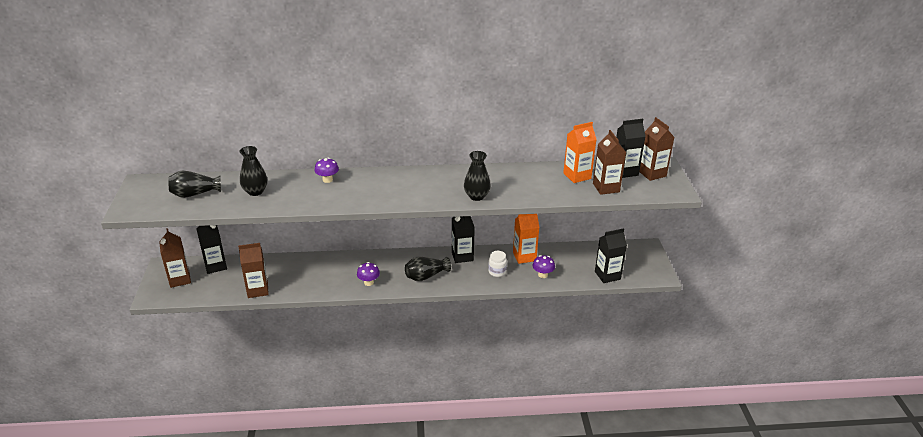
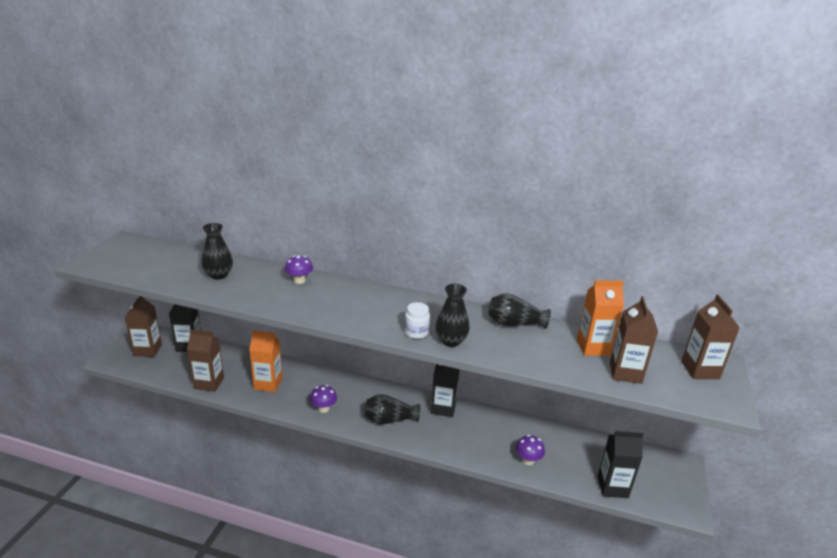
camera: 20 degrees right, 5 degrees down
(195, 194) = (161, 263): black vase -> black vase (514, 323)
(497, 272) = (473, 439): white jar -> white jar (416, 332)
(524, 256) = (516, 429): orange carton -> orange carton (268, 384)
(625, 171) = (662, 358): black carton -> none

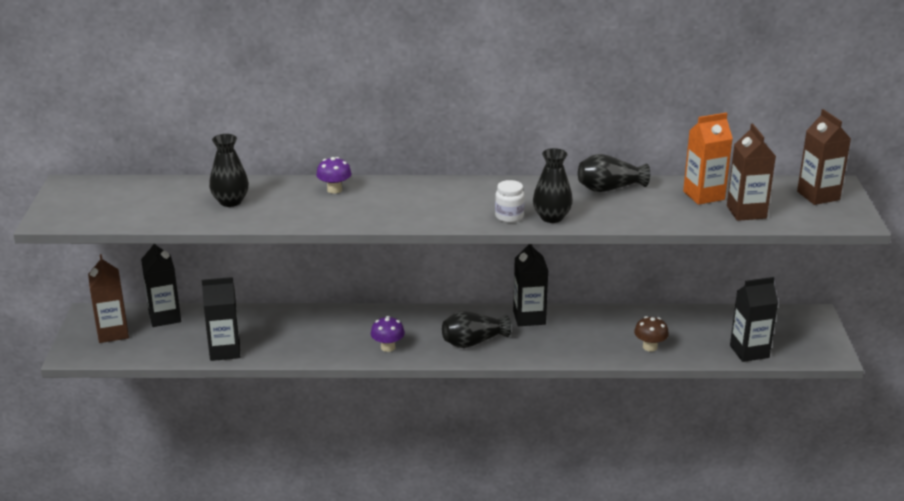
camera: 15 degrees left, 0 degrees up
(209, 383) = (225, 351): brown carton -> black carton
(268, 384) = (301, 336): orange carton -> none
(528, 460) = (650, 347): purple mushroom -> brown mushroom

